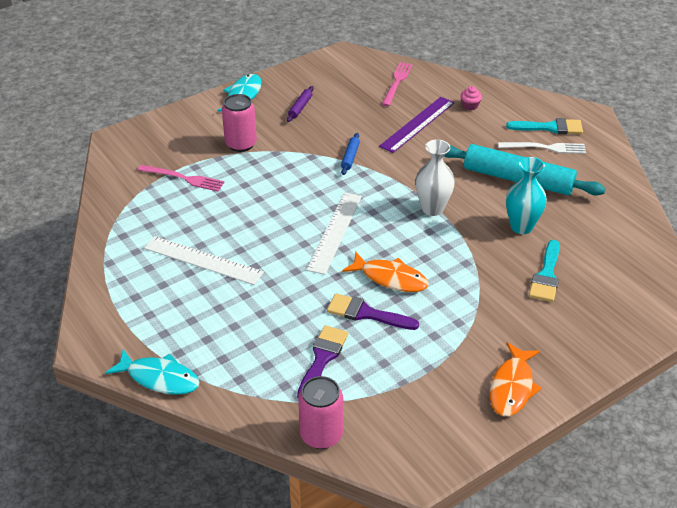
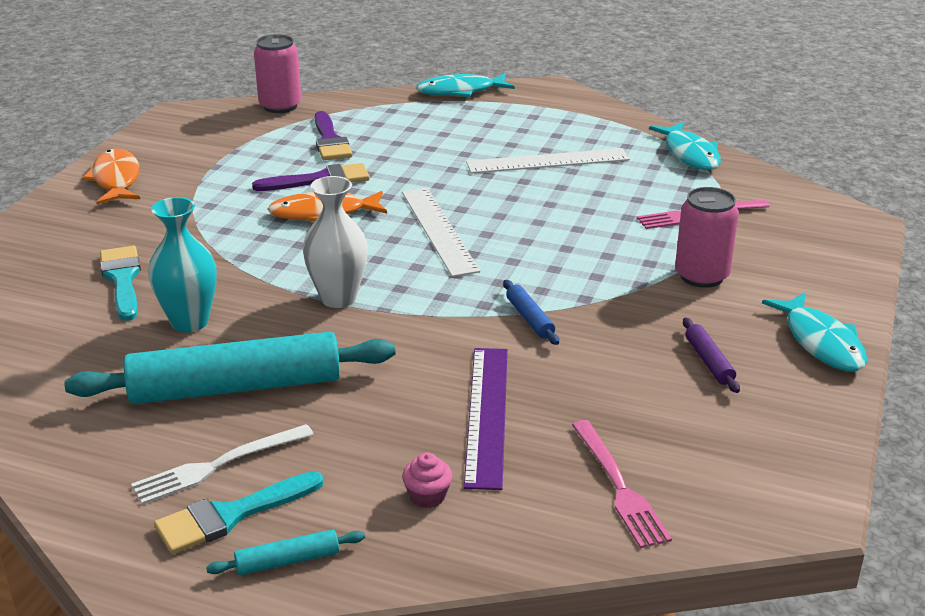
camera: 145 degrees right, 10 degrees down
(112, 224) = (690, 154): none -> turquoise fish
(537, 106) = (287, 561): none -> turquoise rolling pin

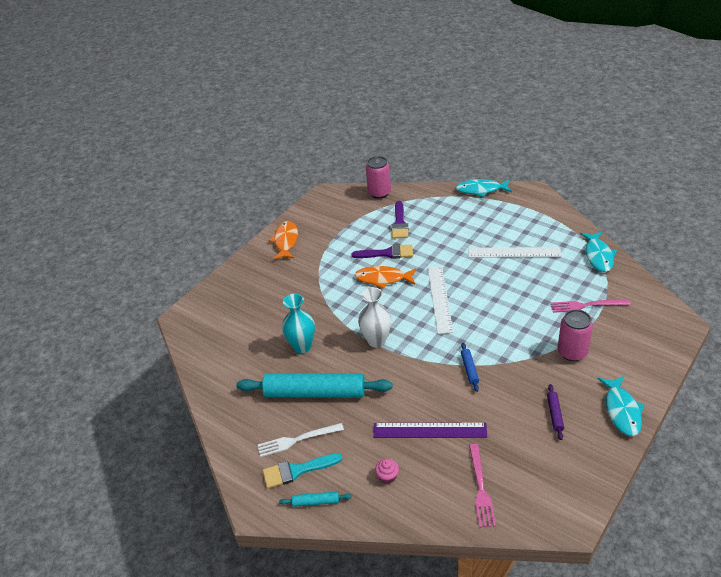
camera: 20 degrees right, 10 degrees up
(122, 279) = (276, 313): turquoise brush -> none
(487, 414) = (429, 430): purple ruler -> purple ruler turned 75 degrees clockwise

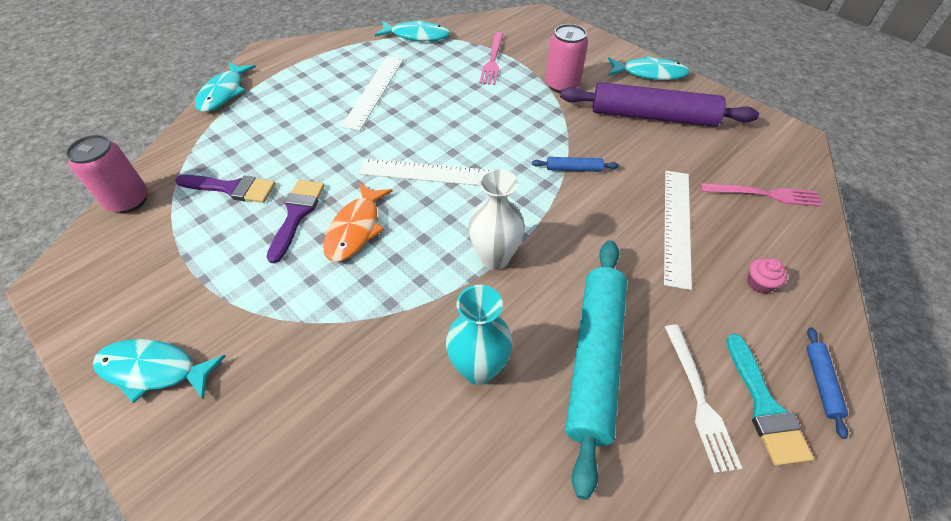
camera: 85 degrees left, 10 degrees up
(286, 241) = (154, 370): orange fish -> turquoise fish
(316, 502) = (821, 383): turquoise rolling pin -> blue rolling pin
(429, 430) = (677, 225): purple ruler -> white ruler
(554, 414) = (652, 116): purple rolling pin -> purple rolling pin, size x2.43

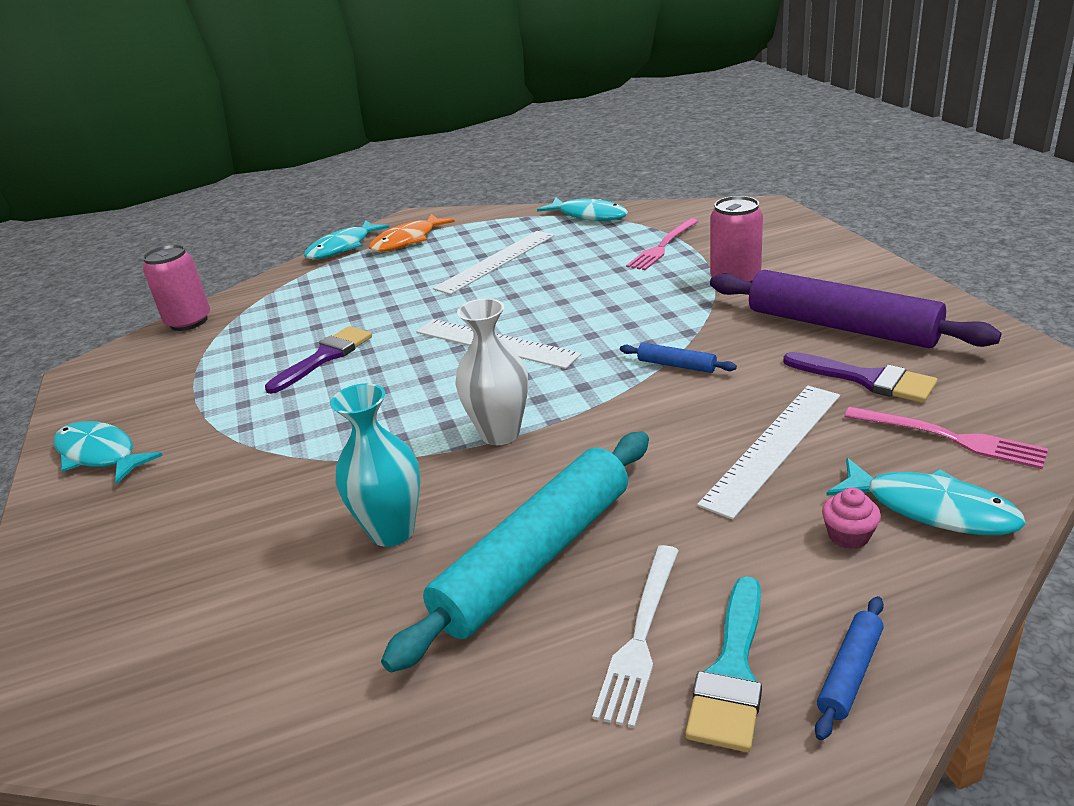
camera: 30 degrees right, 20 degrees down
(232, 188) = (284, 326): purple brush -> purple brush (867, 379)
(355, 229) = (372, 379): orange fish -> orange fish (407, 241)
(649, 73) = (877, 280): turquoise fish -> turquoise fish (930, 509)

